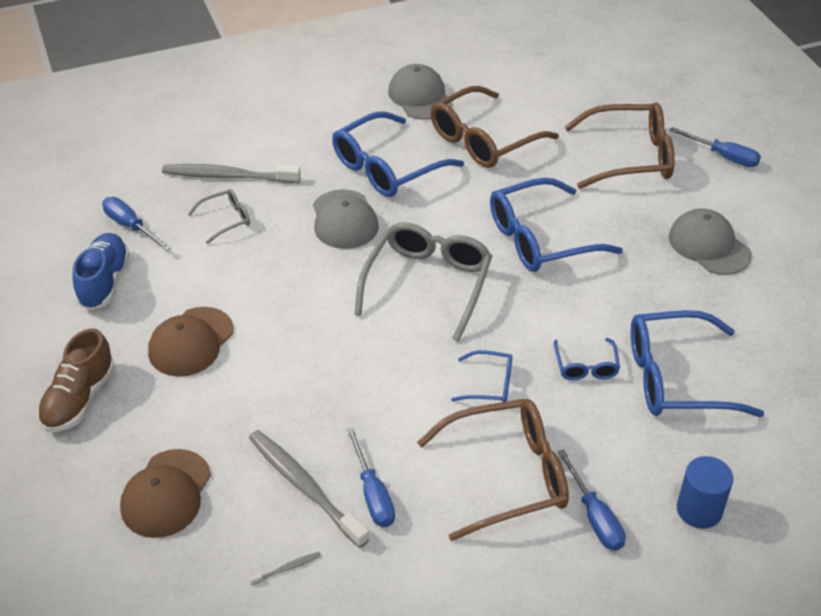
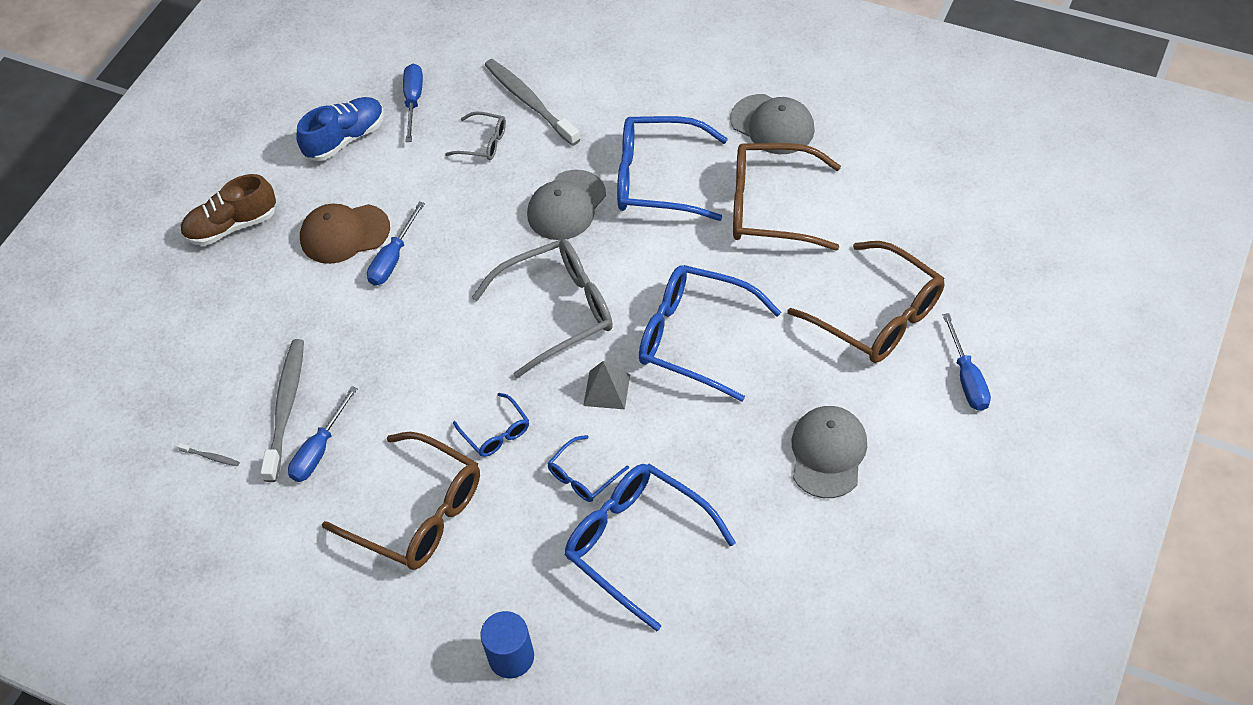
camera: 50 degrees right, 10 degrees up
(166, 493) = (204, 341): brown cap -> none
(420, 97) = (772, 124): grey cap -> grey cap turned 105 degrees clockwise
(527, 306) = (607, 390): none -> grey pyramid
(594, 517) = (435, 596): blue screwdriver -> blue screwdriver (393, 258)

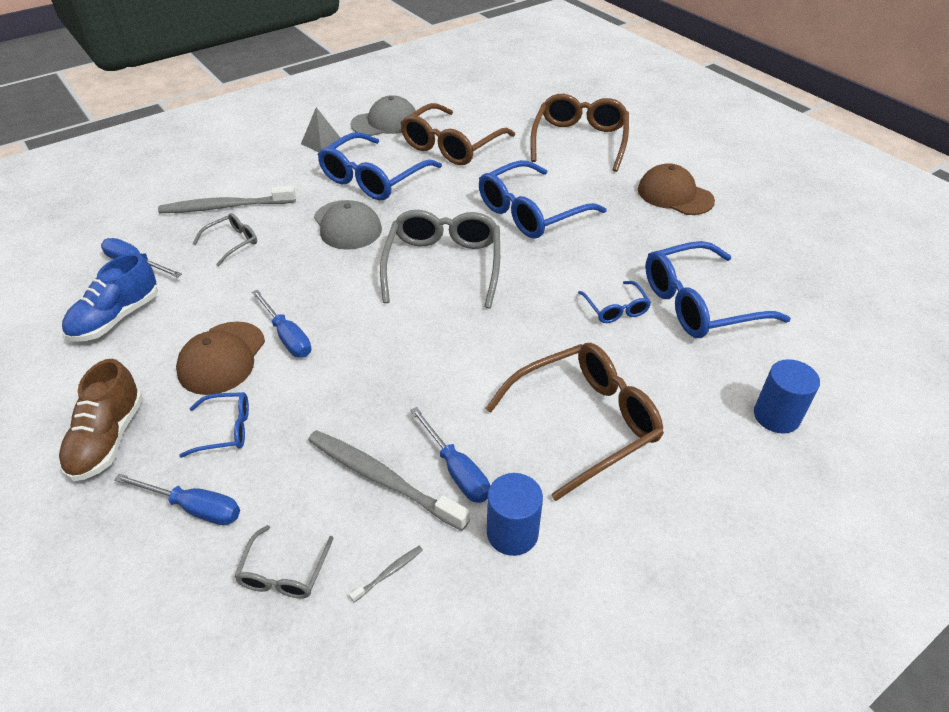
camera: 65 degrees left, 10 degrees down
(181, 398) = (284, 572): none -> grey glasses
(281, 514) = (512, 533): none -> blue cylinder
(345, 139) = (116, 318): blue shoe -> blue shoe turned 135 degrees counterclockwise
(496, 432) = (534, 341): blue glasses -> blue glasses (225, 429)
(607, 390) = (542, 268): grey pyramid -> grey pyramid (322, 142)
(828, 453) = (675, 195): grey cap -> brown cap
(878, 315) = (579, 141): brown glasses -> brown glasses turned 60 degrees counterclockwise
(967, 378) = (654, 130): blue screwdriver -> blue screwdriver (194, 508)

